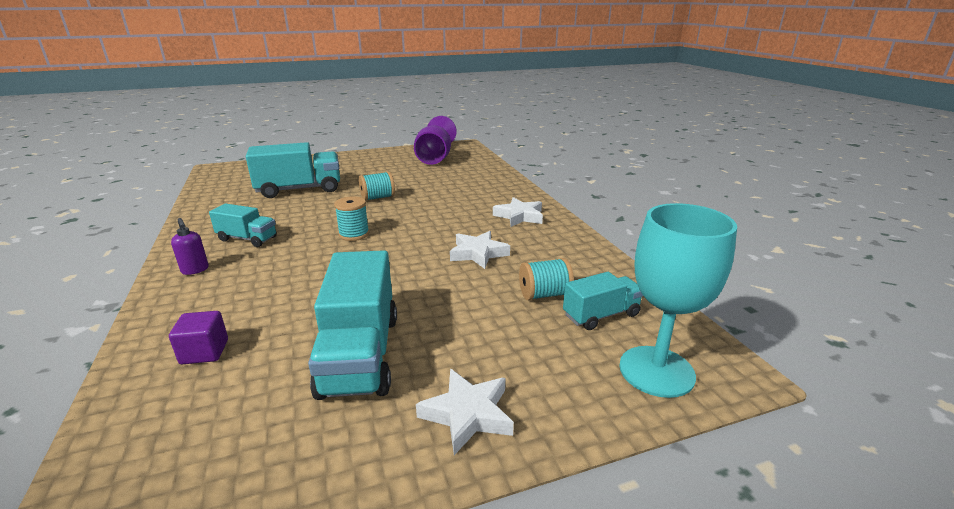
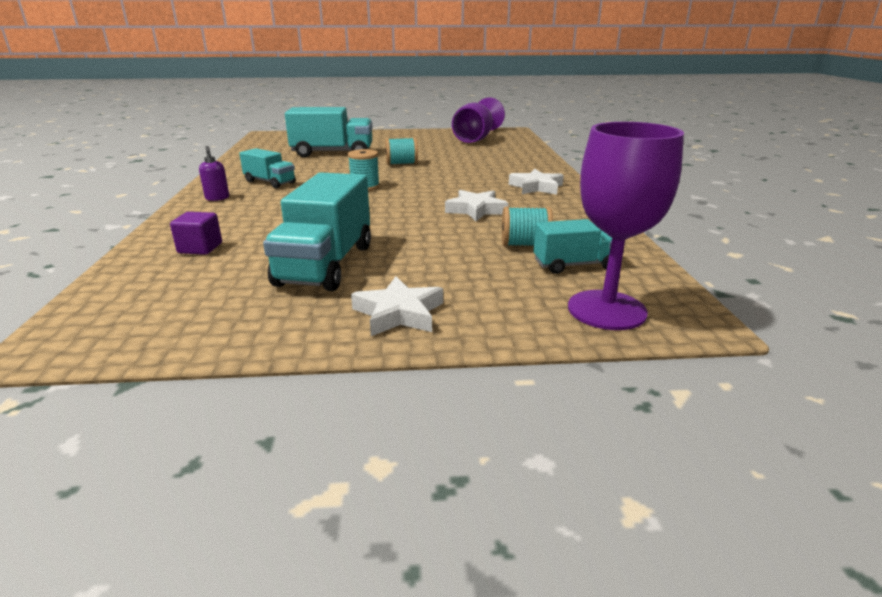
camera: 15 degrees right, 0 degrees up
(656, 371) = (606, 310): turquoise goblet -> purple goblet

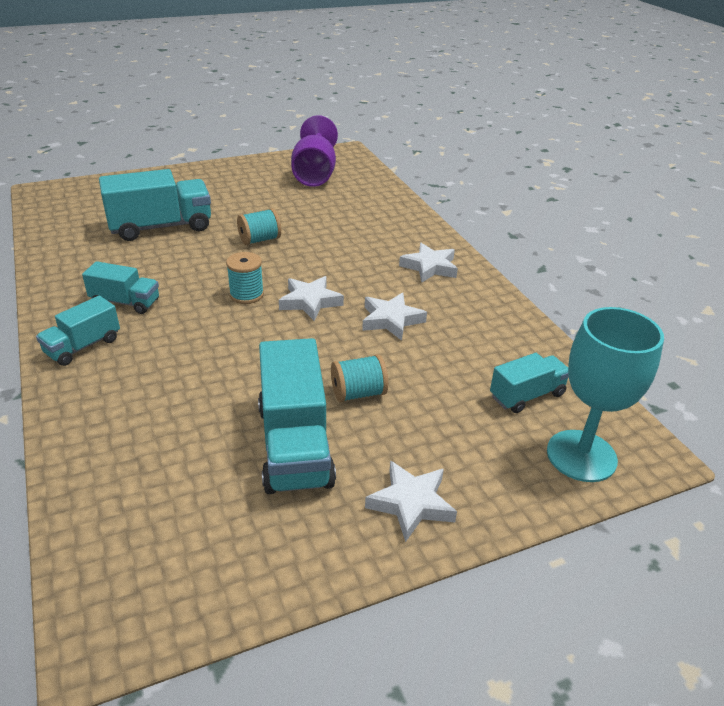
camera: 20 degrees left, 10 degrees up
(200, 248) = (136, 446): purple cube -> none
(217, 198) = (83, 346): purple soap dispenser -> turquoise truck
(413, 195) = (310, 302): none -> white star
(525, 244) = (468, 372): turquoise spool -> turquoise spool (358, 393)
(606, 310) = (581, 456): purple goblet -> turquoise goblet

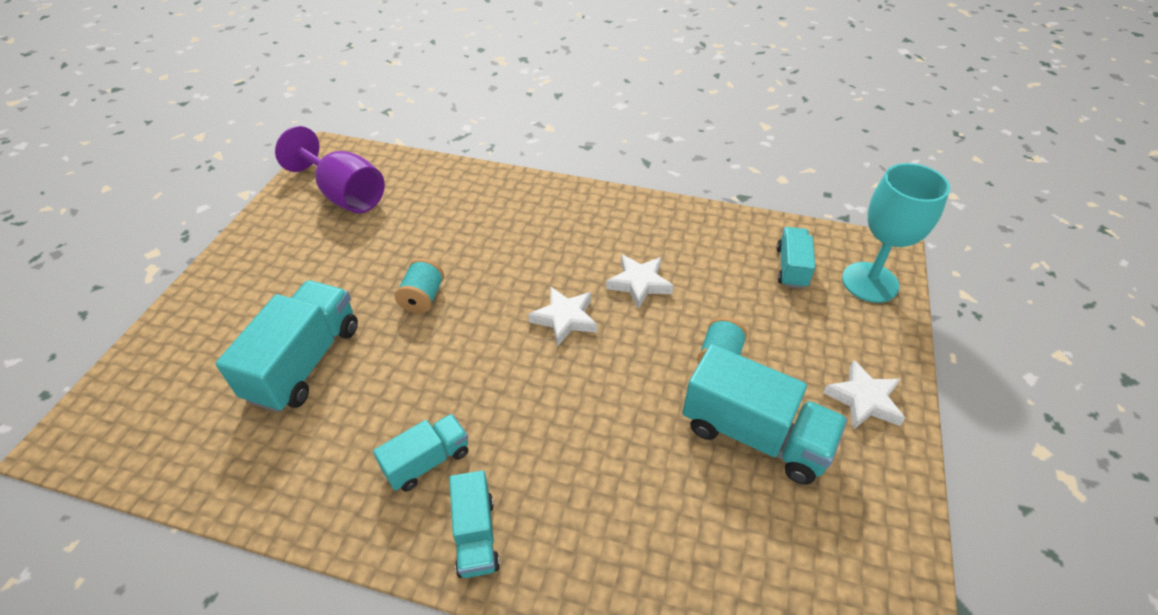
camera: 50 degrees left, 10 degrees up
(246, 295) = (510, 357): turquoise spool -> none
(429, 267) = (586, 217): white star -> none

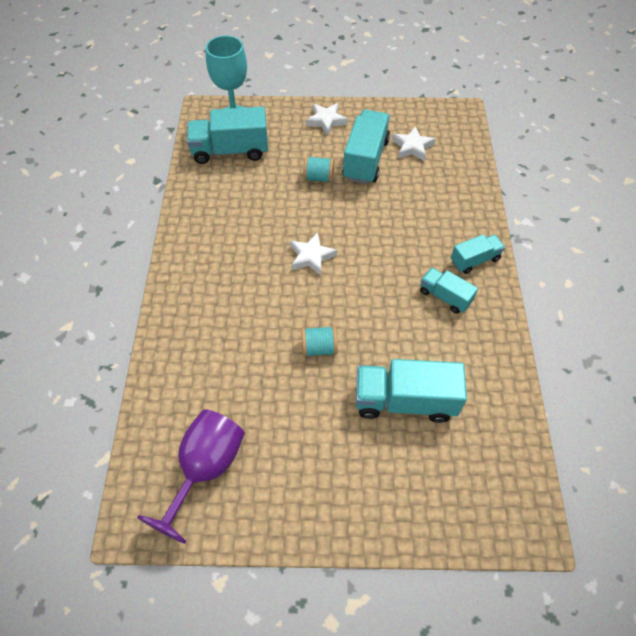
camera: 105 degrees left, 10 degrees up
(639, 283) = (266, 223): white star -> white star (412, 147)
(791, 268) = (230, 151): turquoise truck -> turquoise truck, size x1.75

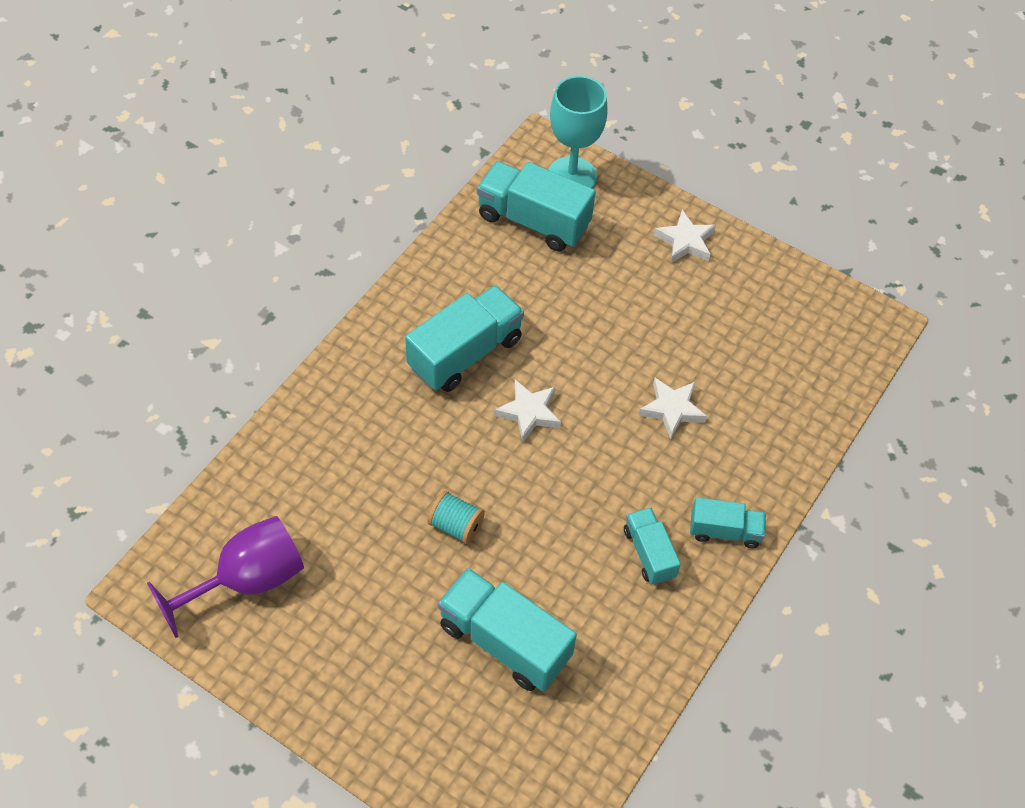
camera: 30 degrees right, 0 degrees up
(318, 178) = (615, 316): turquoise spool -> none
(365, 160) = (694, 323): turquoise truck -> turquoise truck (465, 353)
(412, 147) = (770, 338): white star -> white star (672, 409)

